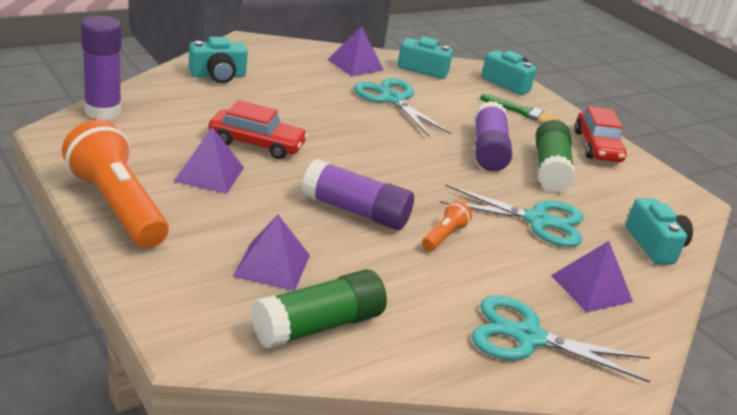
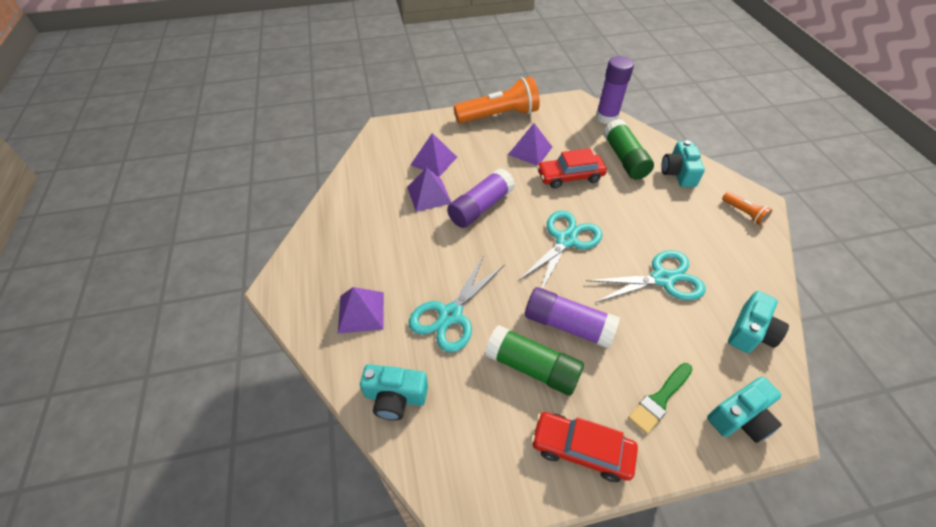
camera: 115 degrees right, 20 degrees up
(256, 144) = (570, 176): red car -> red car turned 45 degrees clockwise
(318, 326) = (380, 168): green glue stick -> green glue stick (624, 158)
(355, 65) = (737, 270): purple pyramid -> purple pyramid (429, 195)
(444, 236) = (443, 245): orange flashlight -> orange flashlight (744, 213)
(528, 337) = (333, 252): turquoise scissors -> turquoise scissors (566, 240)

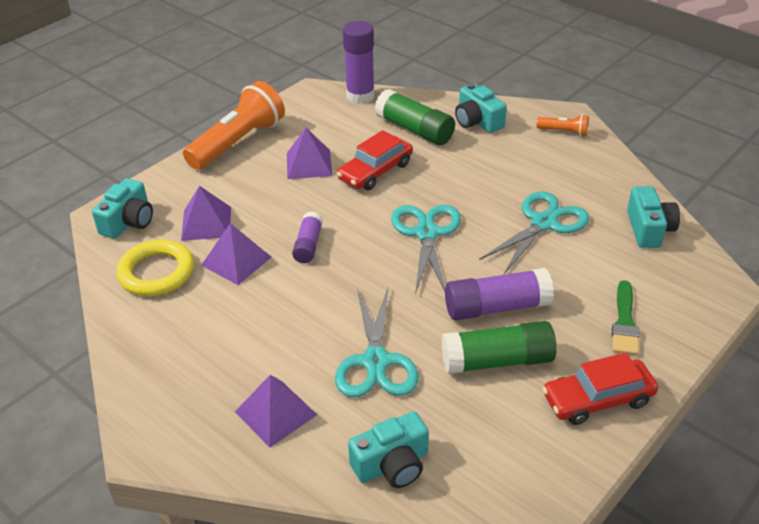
camera: 35 degrees left, 10 degrees down
(379, 178) = (156, 272): none -> yellow ring
(480, 207) = (308, 245): purple glue stick -> purple glue stick, size x0.60
(740, 418) = (694, 300): turquoise camera -> turquoise camera (128, 222)

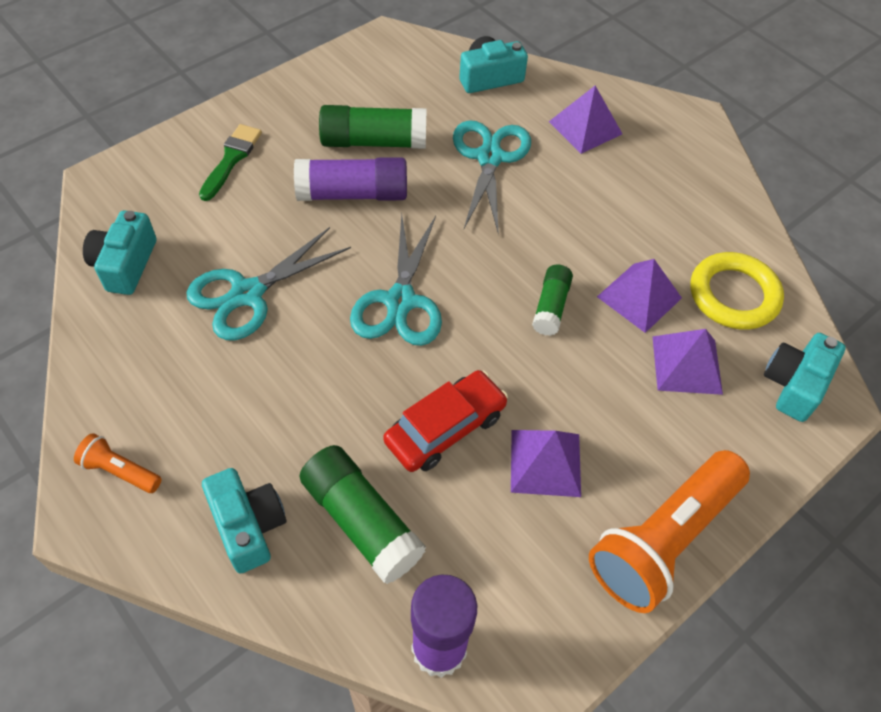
camera: 175 degrees left, 15 degrees up
(308, 245) = (551, 307): purple glue stick -> green glue stick
(597, 399) = (299, 98): red car -> none

